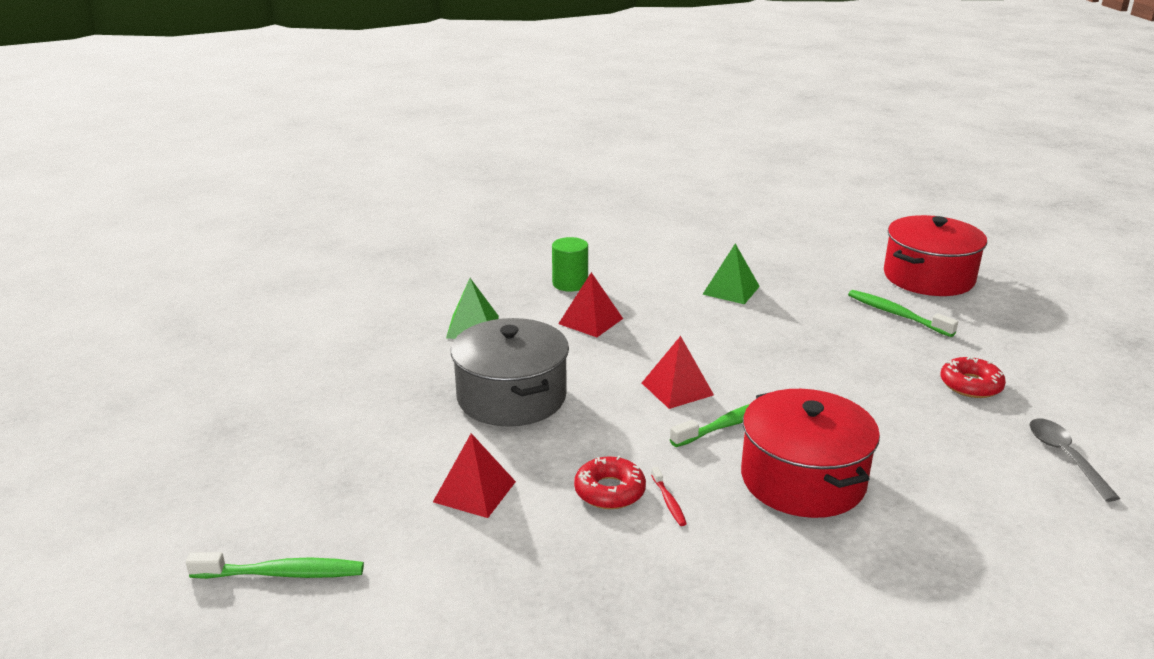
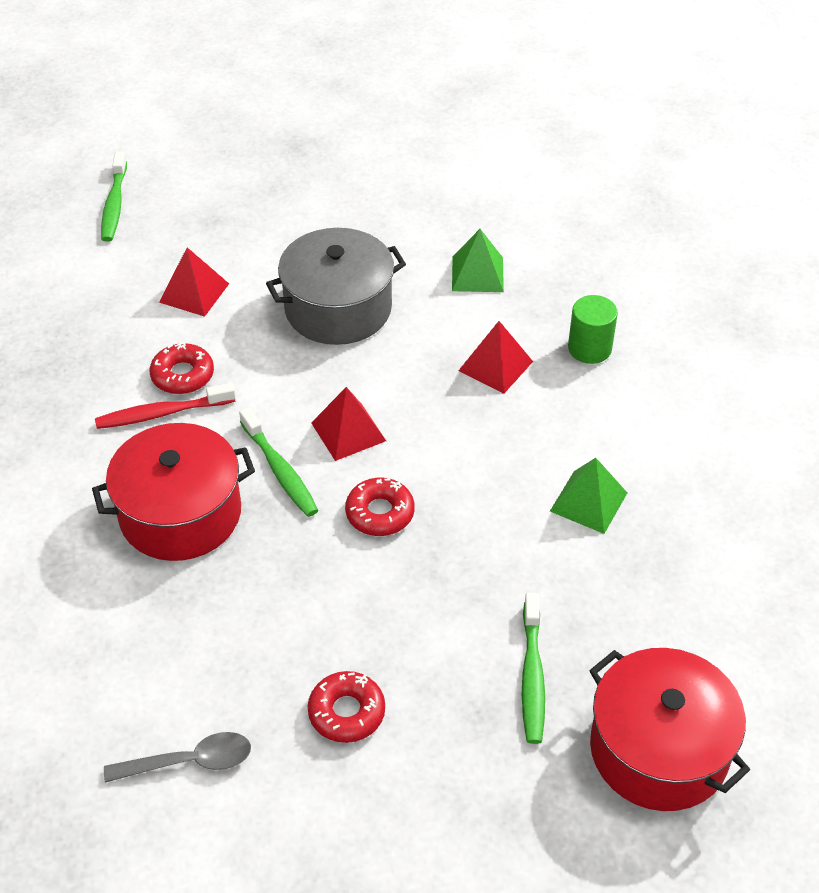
camera: 90 degrees right, 20 degrees up
(669, 502) = (162, 413): red toothbrush -> red toothbrush, size x1.88
(768, 372) = (380, 513): none -> red donut
(896, 314) = (532, 676): green toothbrush -> green toothbrush turned 135 degrees clockwise

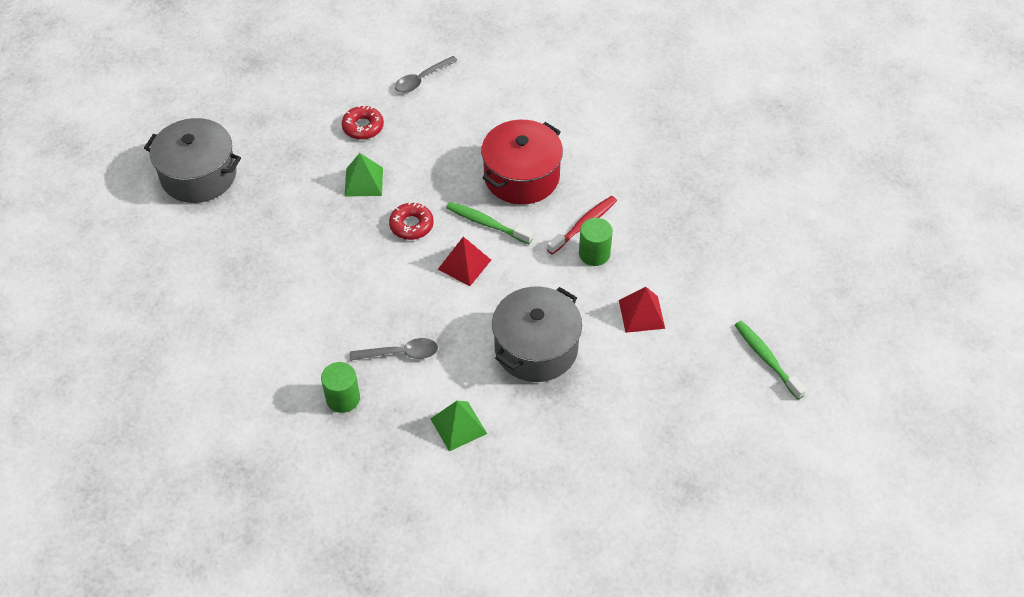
camera: 150 degrees right, 5 degrees up
(182, 375) = (594, 253): red donut -> green cylinder
(496, 366) = (400, 353): red pyramid -> grey spoon
(532, 676) = (279, 180): green toothbrush -> none
(588, 501) = (292, 286): green pyramid -> green pyramid (364, 182)
(658, 749) = (199, 175): red pot -> grey pot

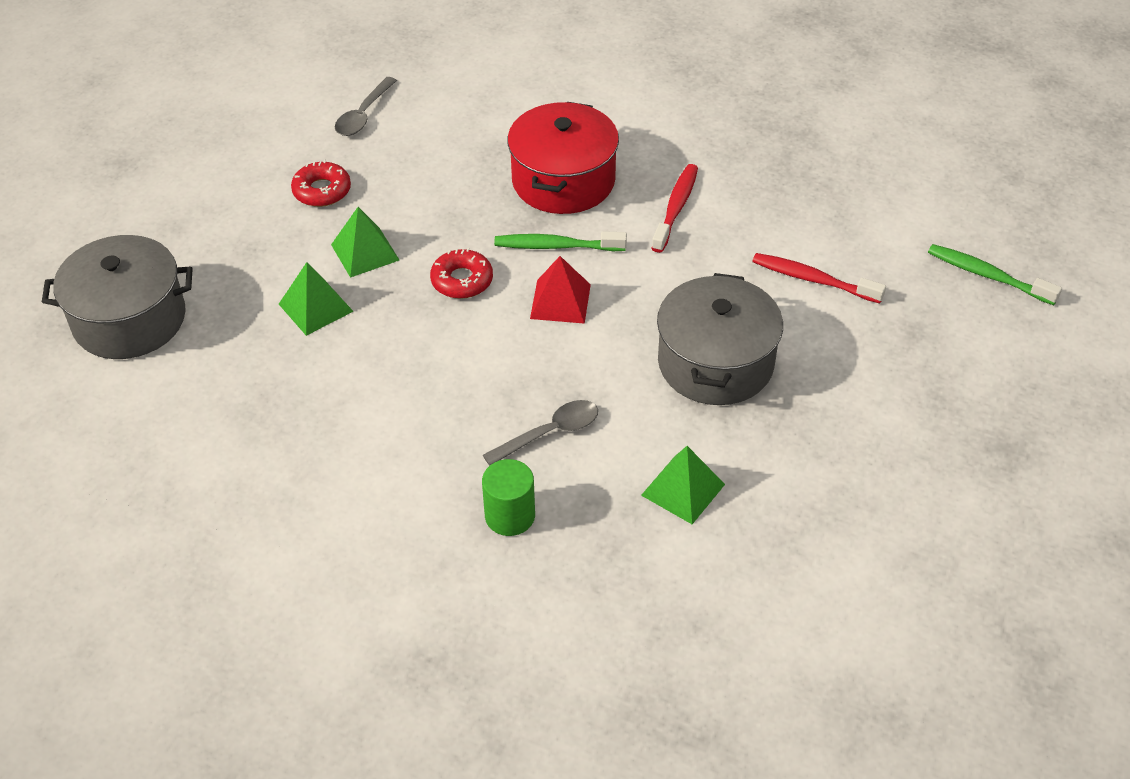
camera: 25 degrees left, 5 degrees down
(311, 209) = (315, 307): none -> green pyramid
(594, 253) = (710, 234): green cylinder -> none
(641, 314) = (813, 279): red pyramid -> red toothbrush

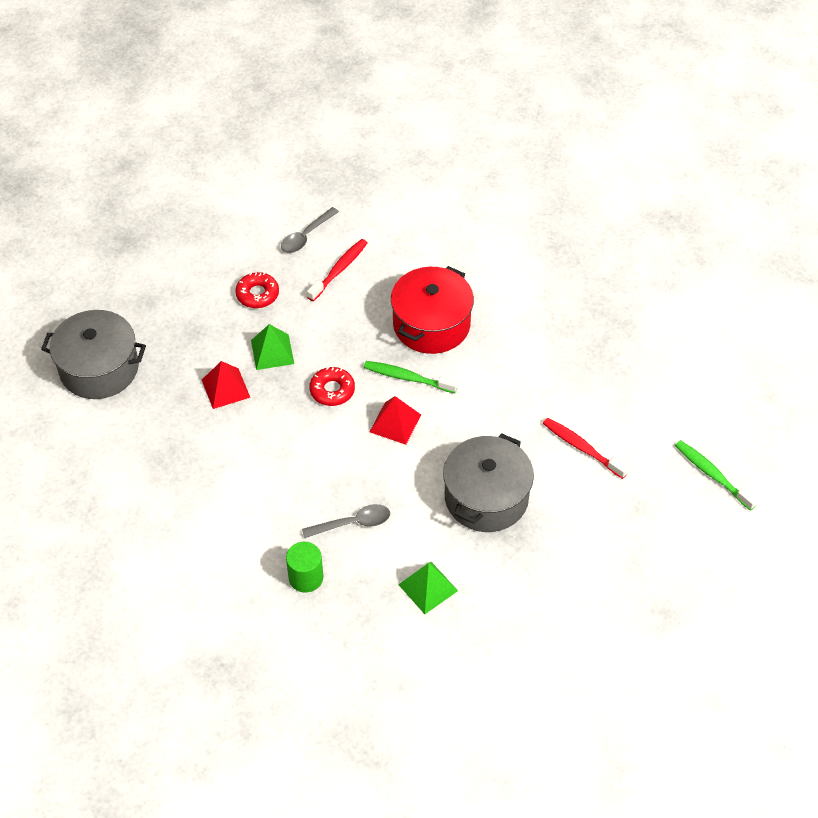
camera: 15 degrees right, 5 degrees up
(315, 307) = (225, 388): green pyramid -> red pyramid
(676, 207) = (505, 365): red toothbrush -> red toothbrush (339, 270)

